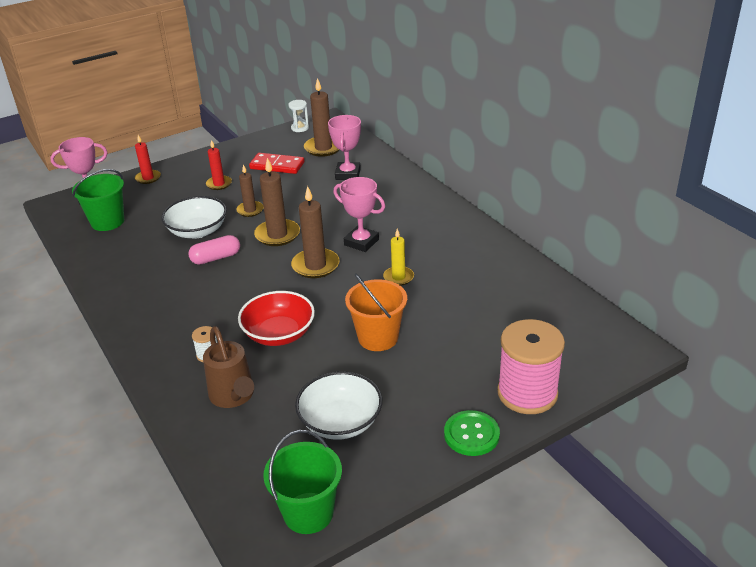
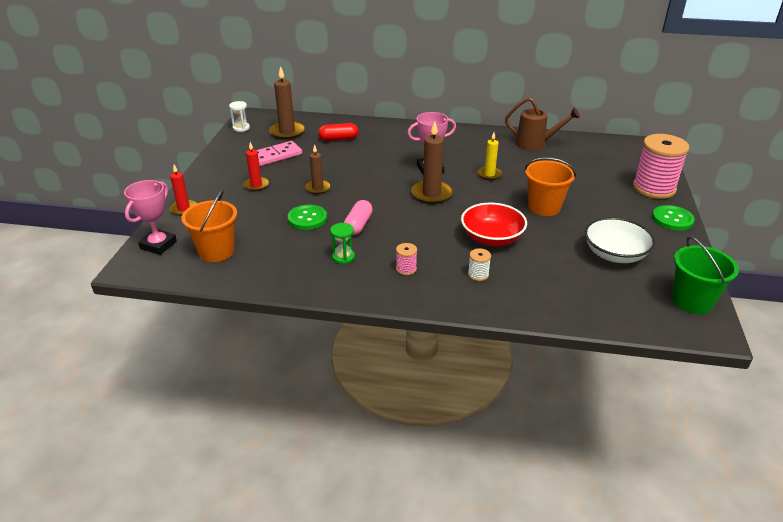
camera: 50 degrees left, 0 degrees up
(107, 222) = (216, 251): green bucket -> orange bucket
(160, 276) = (343, 257): none -> green hourglass
(176, 314) = (406, 269): none -> pink spool
(197, 231) = (307, 218): white bowl -> green button
(233, 396) = (541, 283): brown watering can -> brown watering can (535, 144)
(277, 165) = (276, 155): red domino -> pink domino
(277, 235) = (369, 191): brown candle -> none
(348, 174) = (338, 139): pink trophy -> red capsule

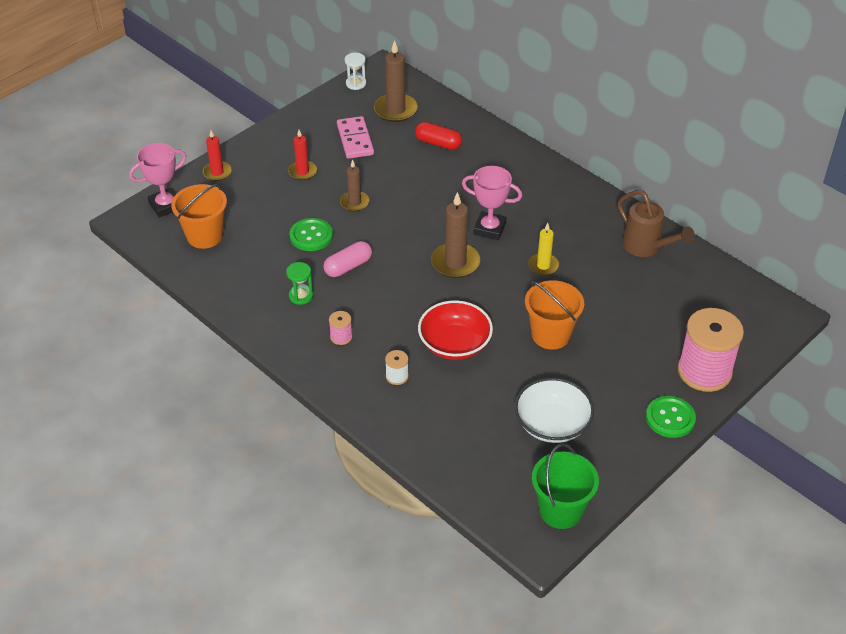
camera: 35 degrees right, 10 degrees up
(276, 155) = (355, 140): pink domino -> pink domino turned 75 degrees clockwise

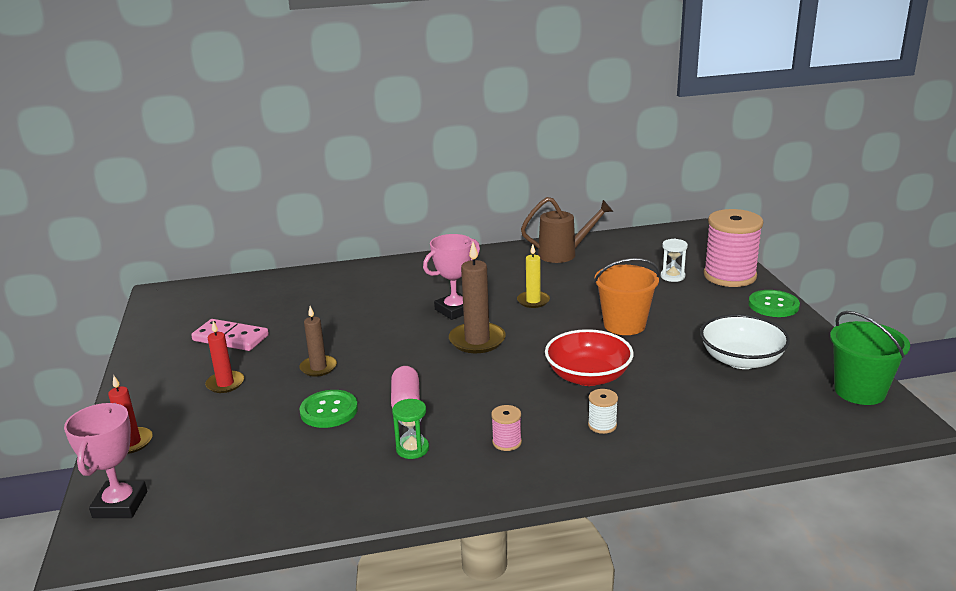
camera: 55 degrees left, 20 degrees down
(204, 236) = (220, 489): orange bucket -> none
(356, 83) = (155, 312): white hourglass -> white hourglass (672, 276)
(395, 110) = (228, 304): brown candle -> none
(438, 143) = (307, 298): red capsule -> none

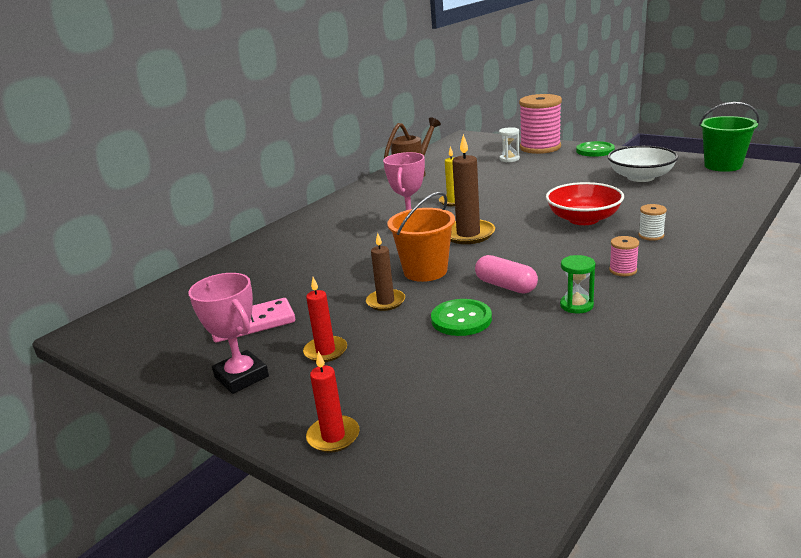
camera: 40 degrees left, 0 degrees up
(120, 504) = (438, 480): pink trophy -> pink trophy (241, 377)
(624, 325) = (540, 189): orange bucket -> orange bucket (425, 271)

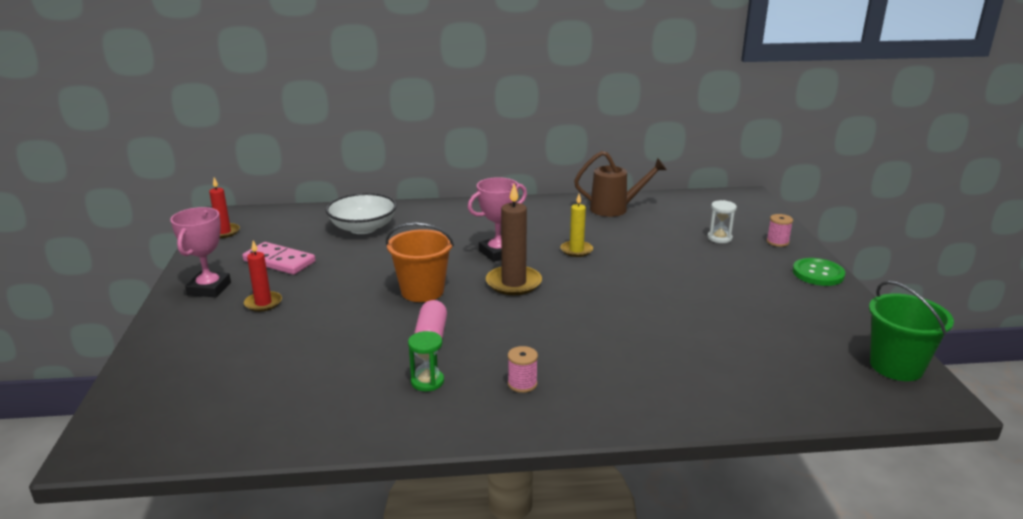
camera: 45 degrees right, 0 degrees up
(333, 436) = (161, 350): red candle -> red candle (224, 232)
(385, 302) = (355, 296): brown candle -> none
(461, 319) = (355, 337): green button -> none
(540, 147) = (777, 242): pink spool -> pink spool, size x0.42
(583, 219) = (617, 327): red bowl -> none
(640, 177) = (776, 324): white bowl -> white bowl (363, 228)
(651, 235) = (622, 376): white spool -> none

